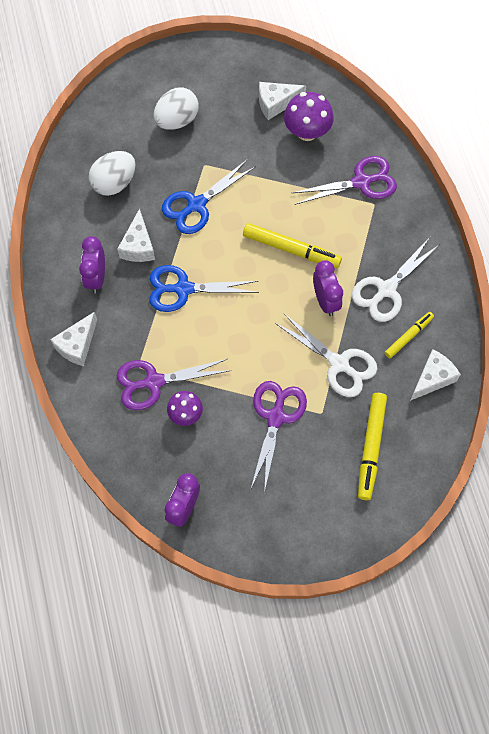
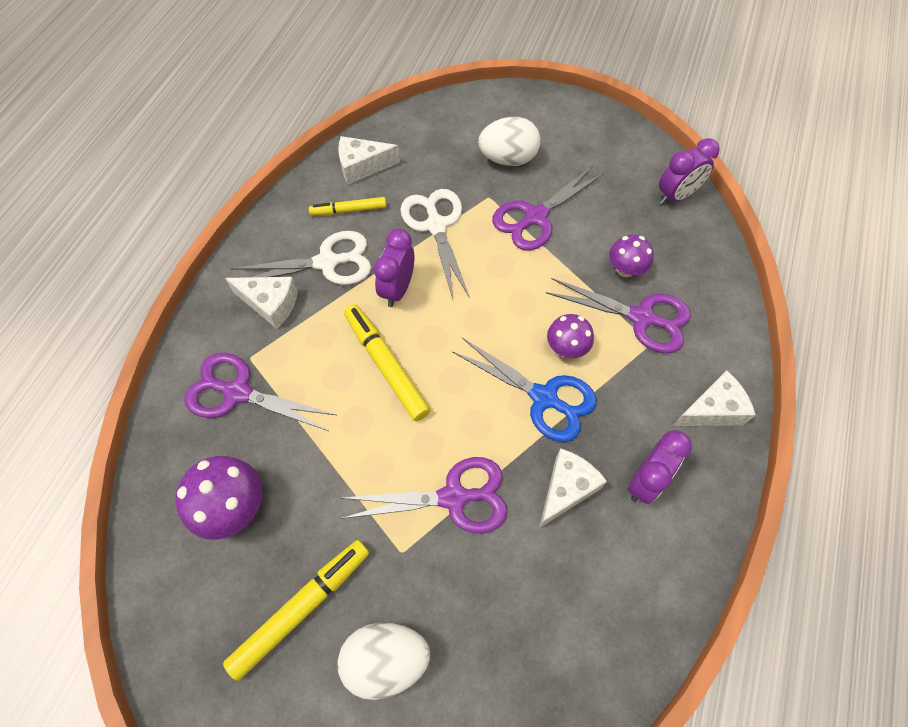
camera: 145 degrees left, 5 degrees down
(114, 183) = (544, 611): white egg -> white egg (508, 159)
(190, 329) = (566, 348): none -> purple mushroom
(196, 205) = (454, 497): blue scissors -> purple scissors
(276, 103) = (231, 583): white cheese -> white cheese (270, 304)
(371, 447) = (467, 148): yellow marker -> yellow marker (302, 608)

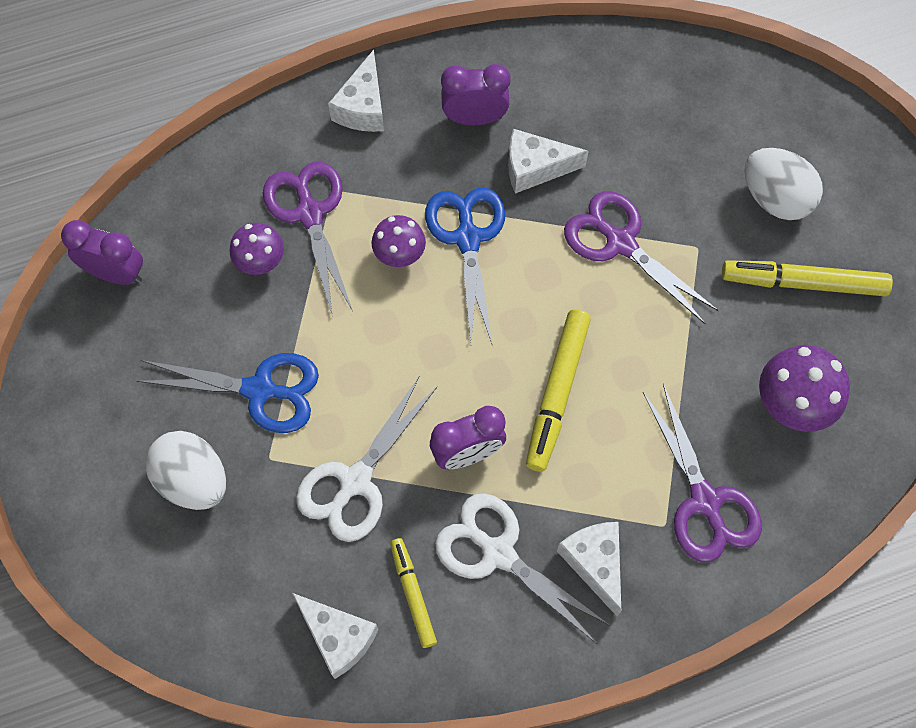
camera: 130 degrees left, 5 degrees up
(349, 210) = (413, 594): yellow marker -> yellow marker turned 150 degrees counterclockwise
(535, 217) = (260, 390): purple scissors -> blue scissors
(712, 410) = (363, 107): white cheese -> white cheese turned 105 degrees counterclockwise

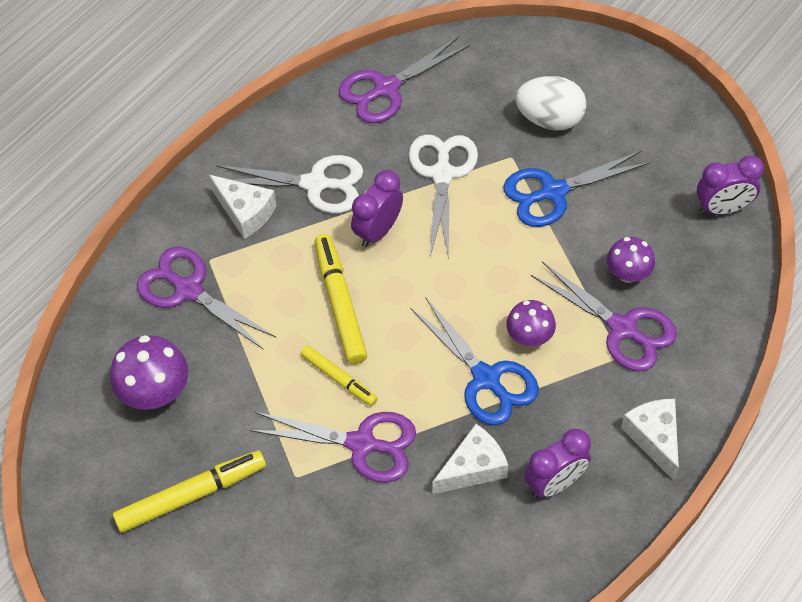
camera: 150 degrees right, 10 degrees down
(338, 637) = (386, 89): white cheese -> purple scissors
(413, 594) = (356, 134): yellow marker -> yellow marker (339, 379)
(775, 198) = (251, 559): white egg -> none

